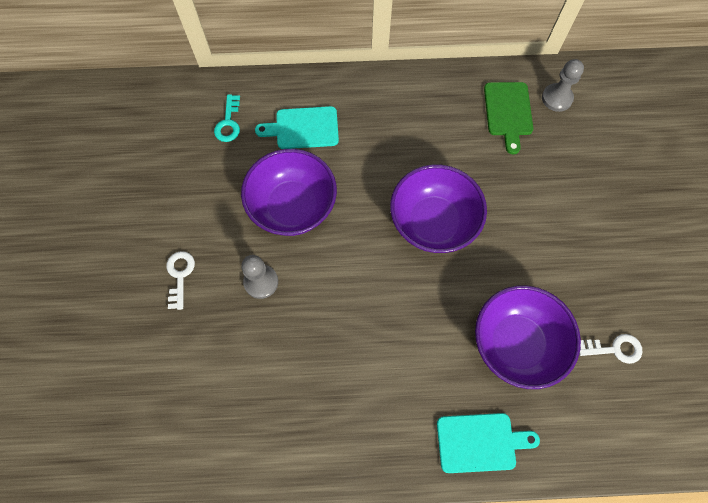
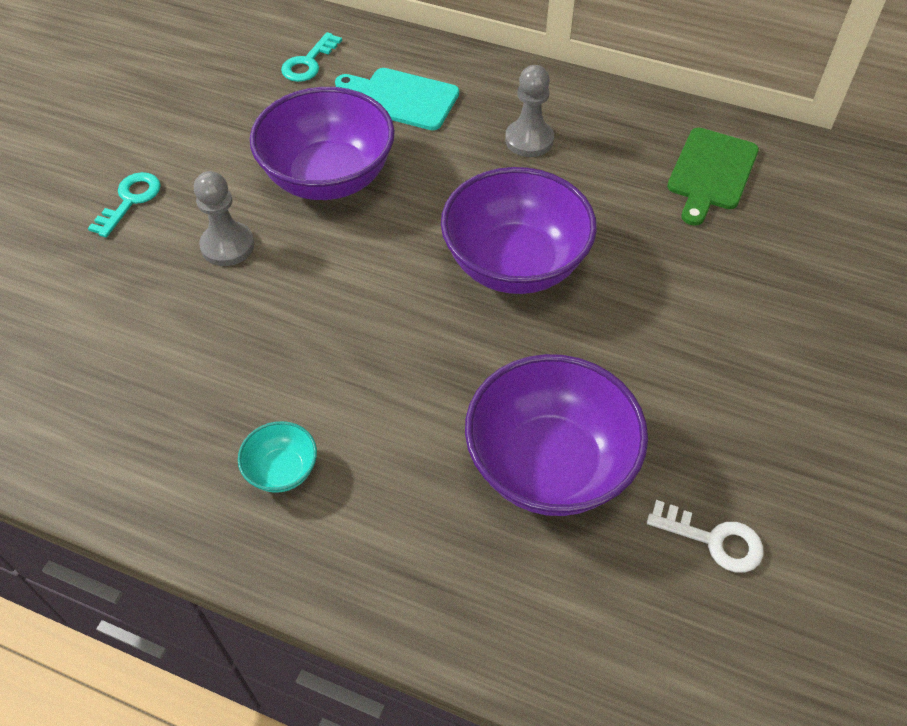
camera: 25 degrees right, 15 degrees down
(180, 275) = (130, 201): white key -> turquoise key
(380, 414) = (282, 470): none -> turquoise bowl
(480, 442) = (409, 576): turquoise cutting board -> none
(556, 98) = (799, 180): grey pawn -> grey pawn (529, 140)

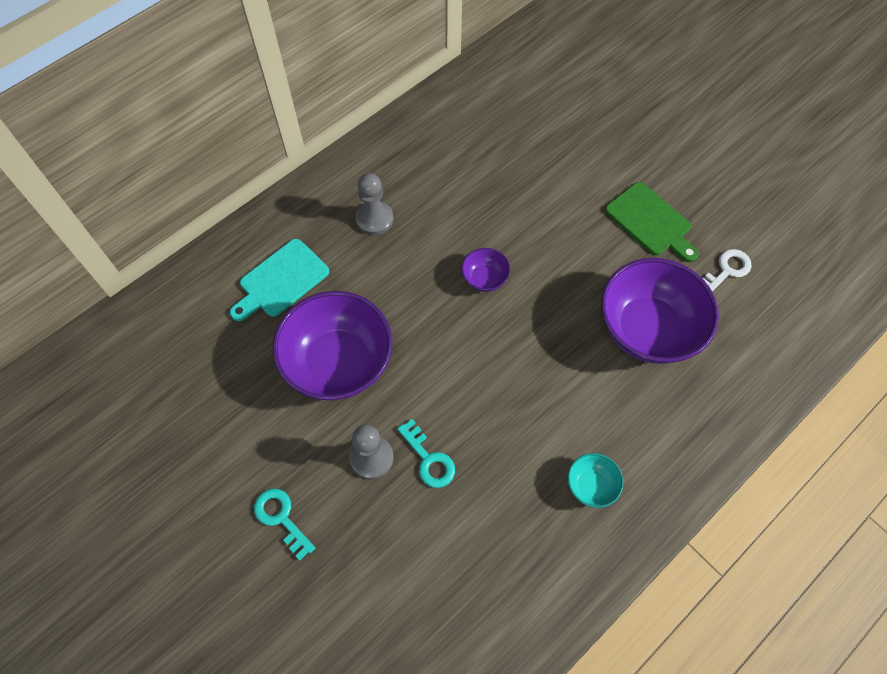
camera: 65 degrees left, 10 degrees up
(309, 62) = (195, 330): turquoise key -> turquoise key (428, 459)
(515, 264) = (484, 278): purple bowl -> purple bowl, size x0.45
(711, 173) = (463, 133): green cutting board -> green cutting board (650, 222)

